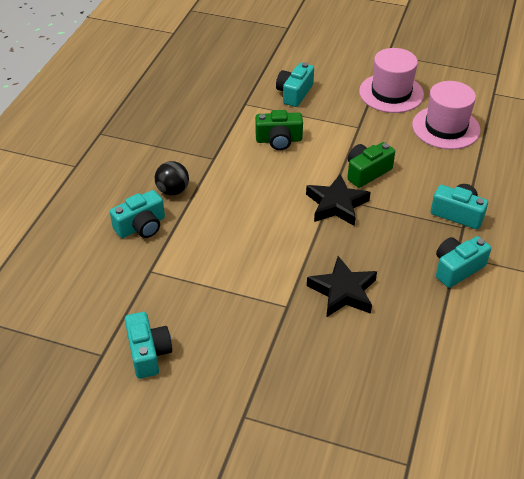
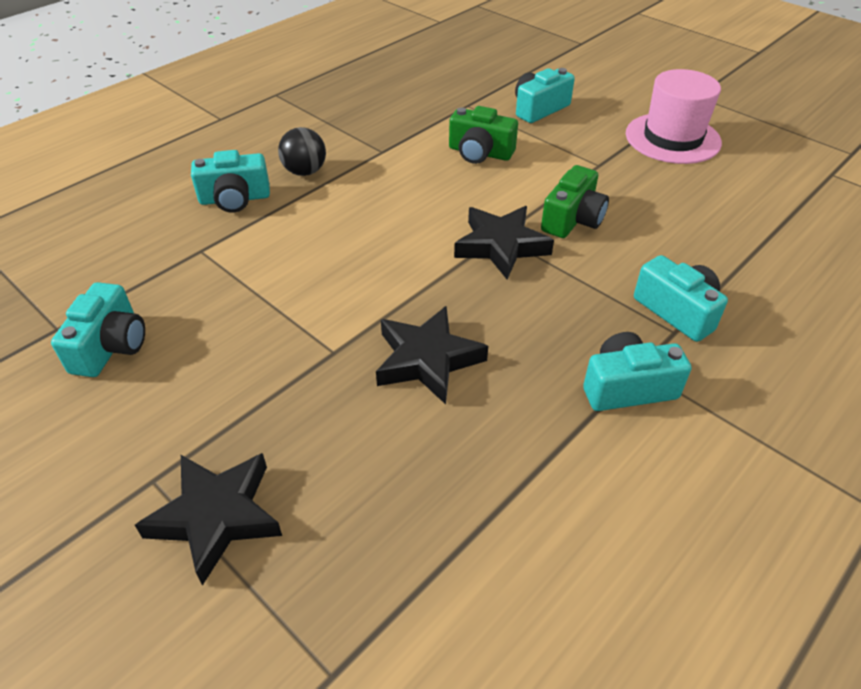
camera: 25 degrees right, 0 degrees up
(294, 419) = (216, 517): none -> black star
(367, 172) = (573, 219): green camera -> green camera turned 135 degrees clockwise
(445, 127) = (729, 197): pink hat -> none

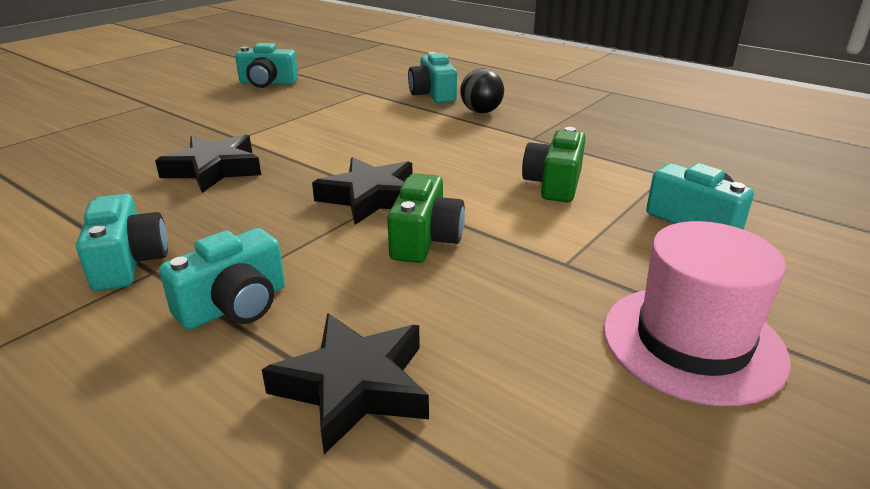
camera: 85 degrees right, 15 degrees down
(216, 517) = (108, 120): black star -> black star (353, 386)
(573, 219) = (425, 239): green camera -> green camera turned 105 degrees counterclockwise

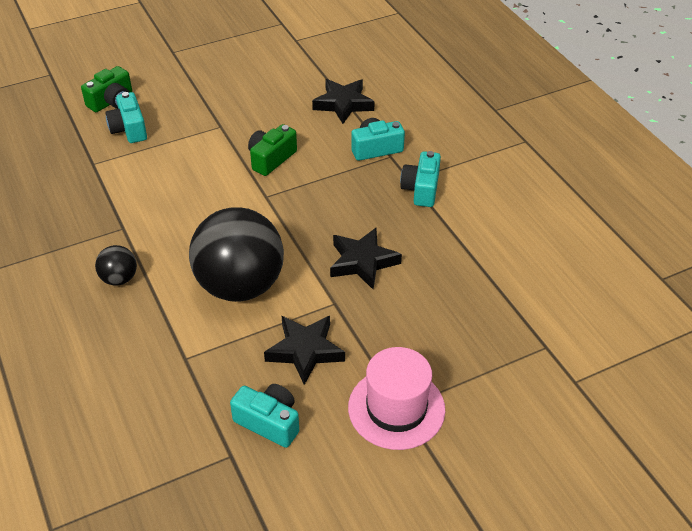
camera: 155 degrees left, 15 degrees up
(353, 129) = (240, 286): none -> black ball
(370, 197) = (277, 199): black star -> black star (305, 351)
(433, 94) = (128, 328): turquoise camera -> none
(554, 184) = (164, 177): green camera -> green camera (112, 101)
(692, 342) = (214, 83): pink hat -> pink hat (396, 408)

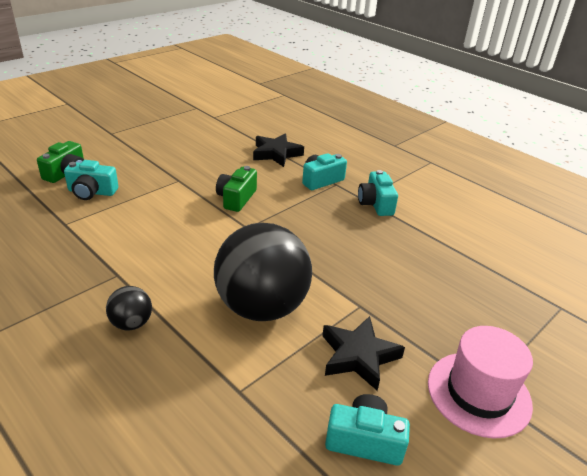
camera: 20 degrees left, 10 degrees down
(129, 129) = (92, 192): turquoise camera -> turquoise camera turned 45 degrees counterclockwise
(362, 262) = (363, 266): black star -> none

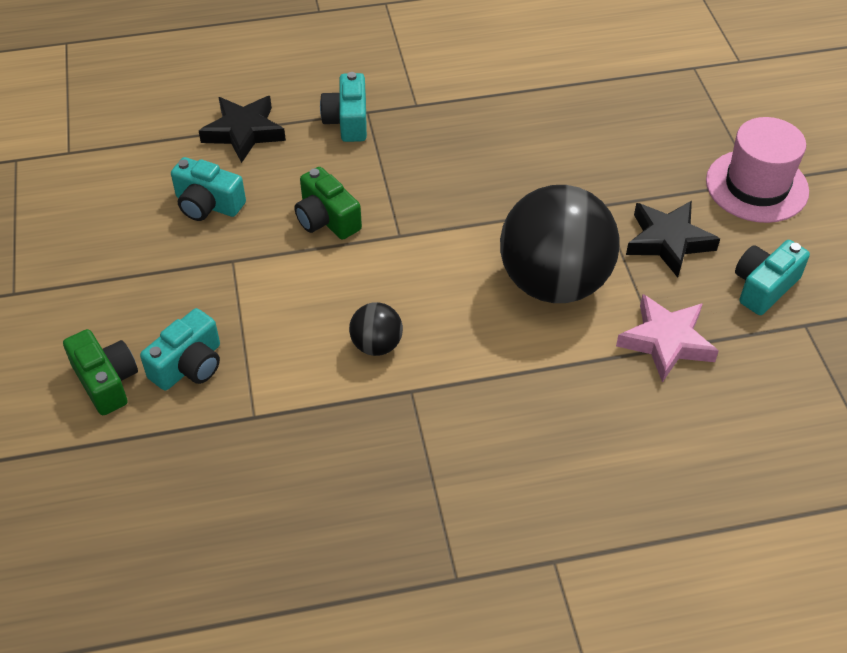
camera: 55 degrees left, 15 degrees up
(131, 323) = (510, 402): black ball -> black ball (376, 345)
(249, 392) = (666, 341): none -> pink star
(376, 204) = (436, 99): turquoise camera -> turquoise camera (208, 204)

